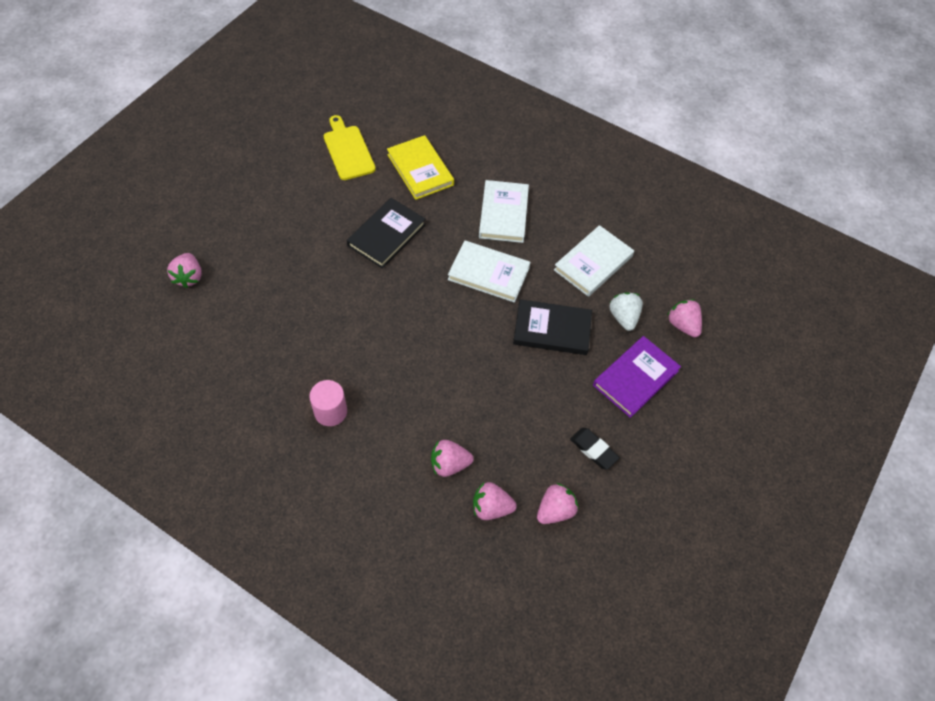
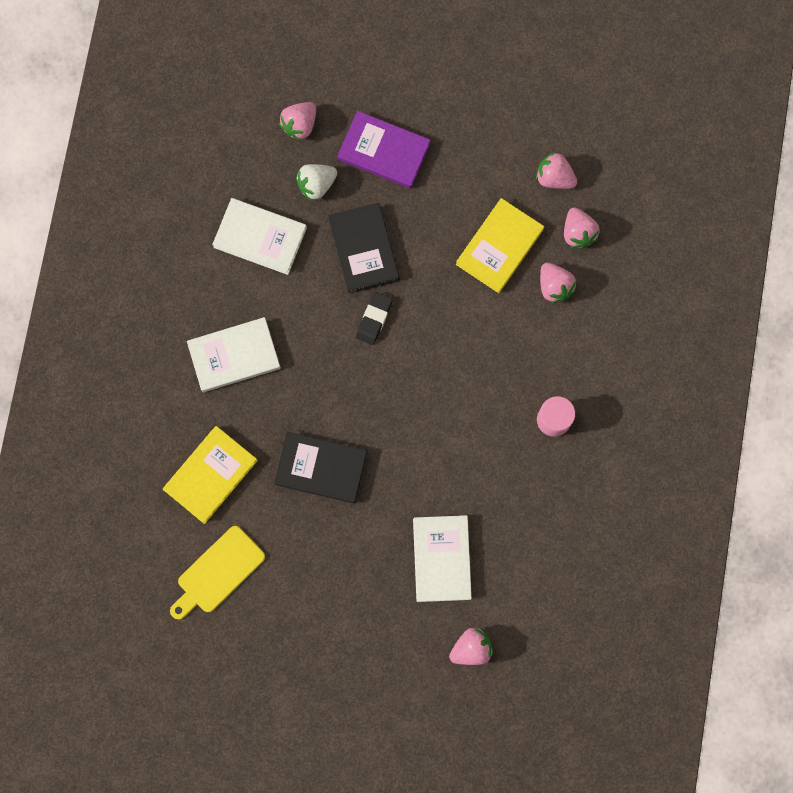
camera: 110 degrees left, 20 degrees up
(489, 273) = (323, 339): white book -> white book (441, 559)
(507, 434) = (499, 247): none -> yellow book
(593, 450) = (479, 165): black eraser -> black eraser (374, 319)

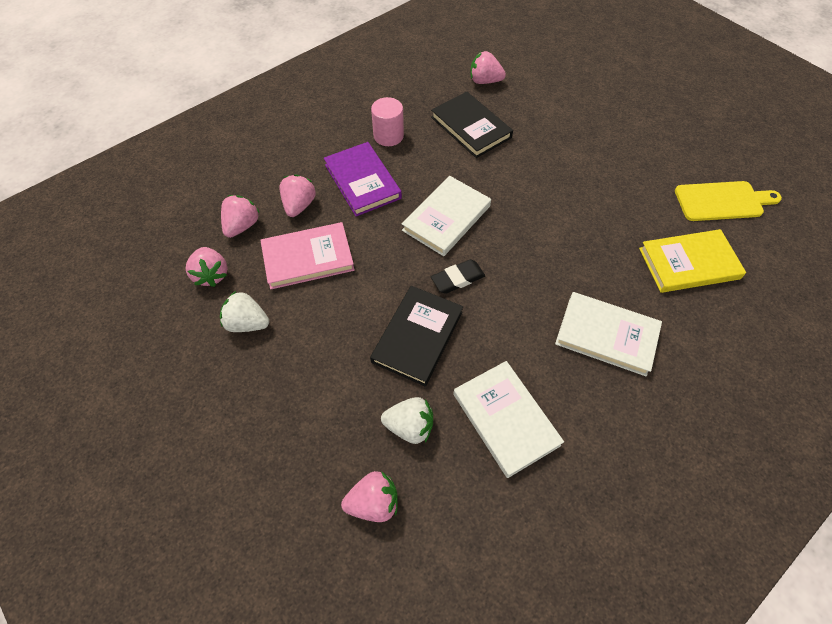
camera: 140 degrees left, 20 degrees down
(321, 468) = (588, 212): black book -> black book (471, 127)
(384, 151) = (320, 407): purple book -> purple book (362, 181)
(441, 559) = (539, 115): white book -> white book (446, 218)
(471, 648) = (559, 68): pink strawberry -> pink strawberry (484, 81)
(489, 165) = (247, 323): none -> white strawberry
(499, 247) = (308, 258): yellow book -> pink book

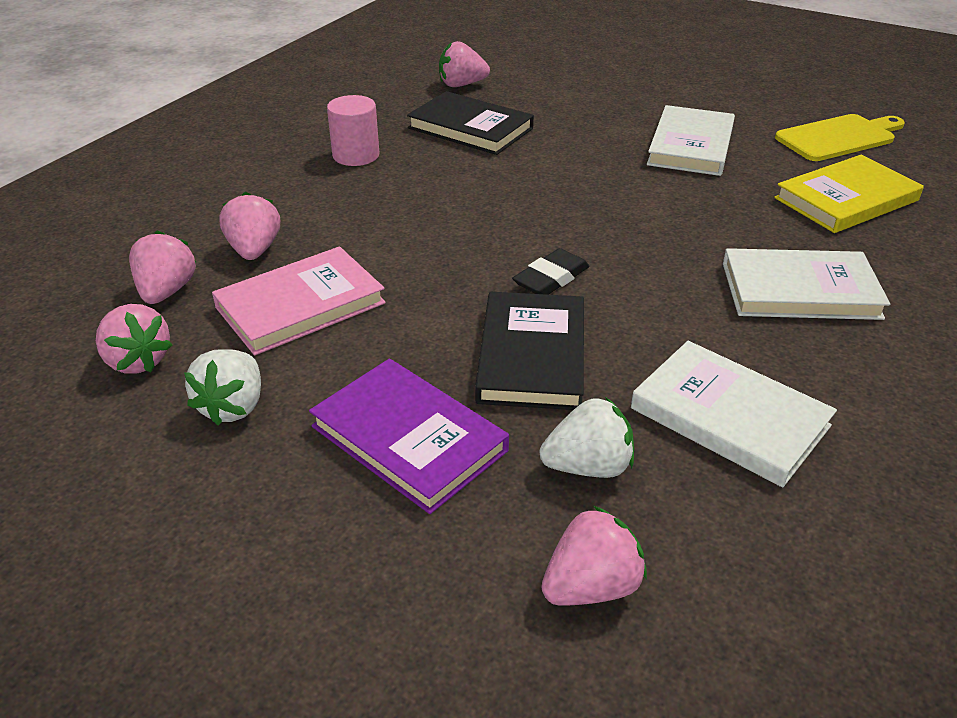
camera: 20 degrees left, 20 degrees down
(247, 323) = (233, 406): white strawberry -> white strawberry turned 75 degrees counterclockwise
(362, 181) = (343, 207): purple book -> purple book (409, 438)
(446, 218) = (493, 220): white book -> white book (691, 146)

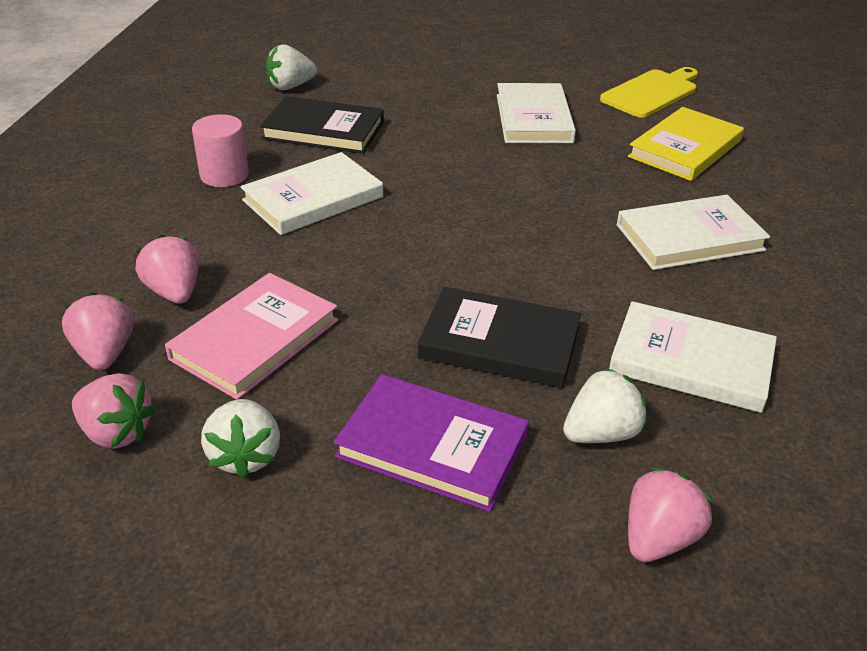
camera: 20 degrees left, 0 degrees up
(425, 189) = (313, 199): none -> white book
(461, 85) = (290, 86): pink strawberry -> white strawberry
(531, 355) = (499, 343): black book -> black book turned 60 degrees counterclockwise
(551, 278) = (478, 266): black eraser -> none

